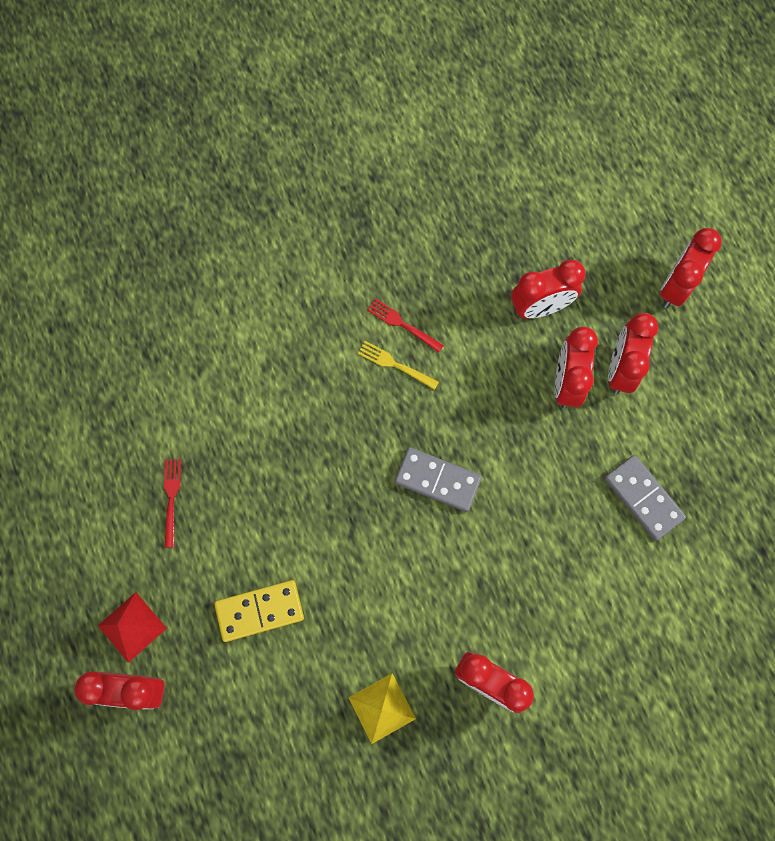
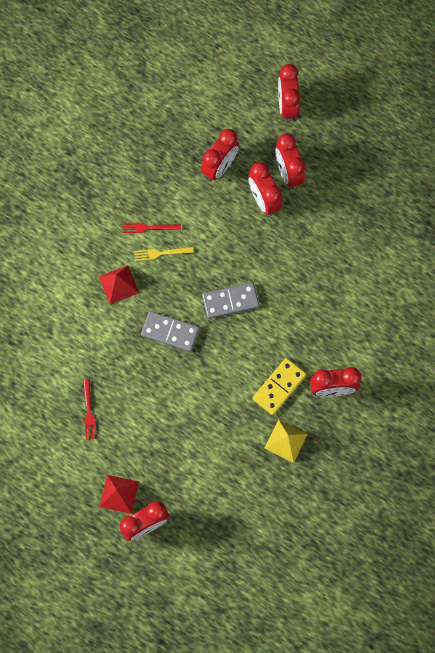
camera: 35 degrees left, 0 degrees up
(171, 499) = (89, 412): red fork -> red fork turned 150 degrees counterclockwise
(259, 611) = (183, 437): yellow domino -> yellow domino (279, 387)
(318, 369) = (119, 284): none -> red pyramid
(643, 498) = (347, 236): grey domino -> grey domino (170, 332)

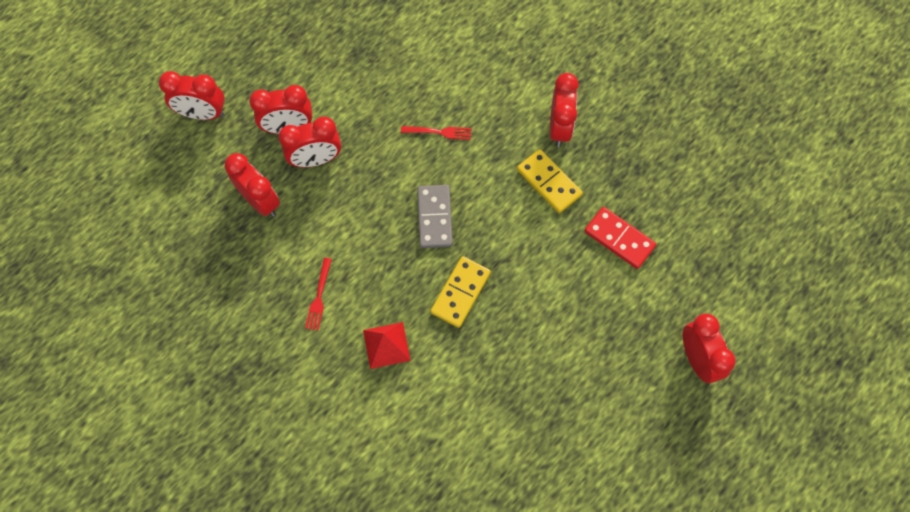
camera: 80 degrees left, 5 degrees down
(89, 412) = (547, 407): red fork -> red fork (439, 132)
(119, 494) = (656, 385): red pyramid -> none
(161, 253) = (356, 287): yellow fork -> none
(170, 332) = (460, 293): grey domino -> yellow domino
(239, 451) = (619, 239): none -> red domino
(285, 441) = (614, 186): yellow pyramid -> none

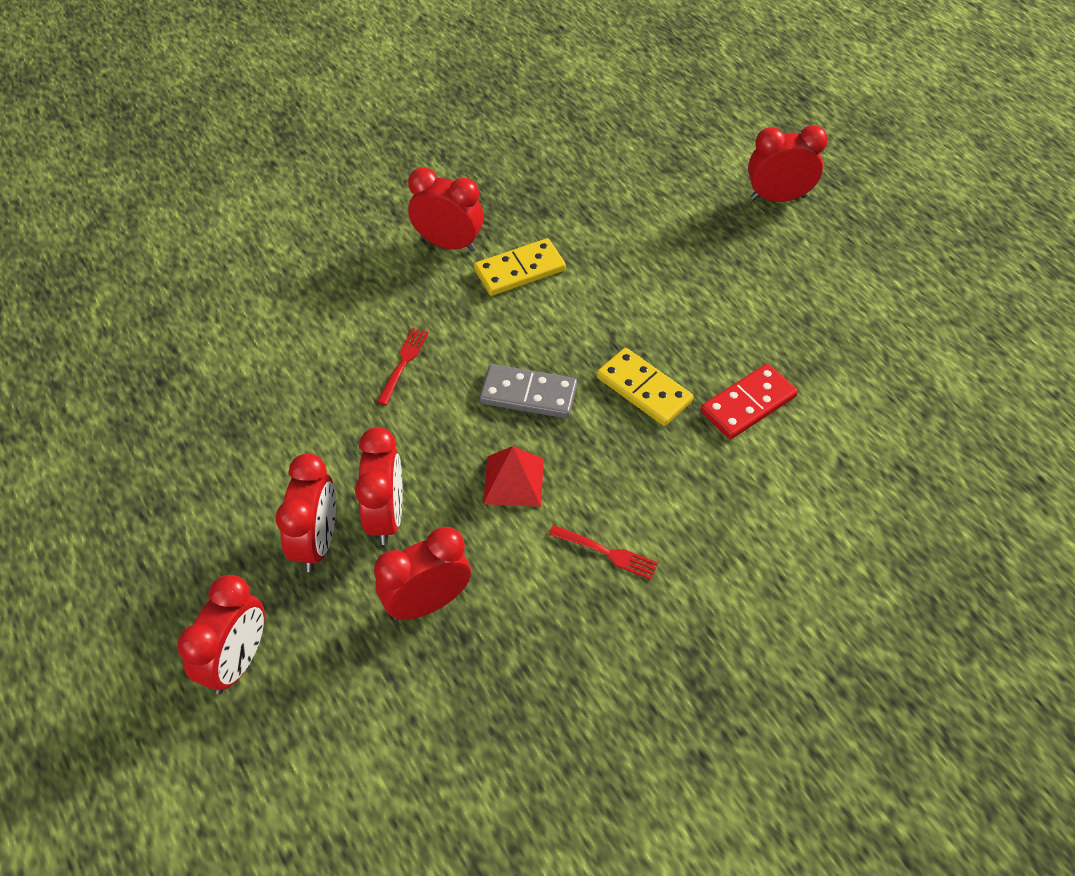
camera: 75 degrees left, 15 degrees down
(386, 345) = (698, 485): red pyramid -> red pyramid (513, 481)
(619, 239) = (615, 225): red domino -> red domino (748, 404)

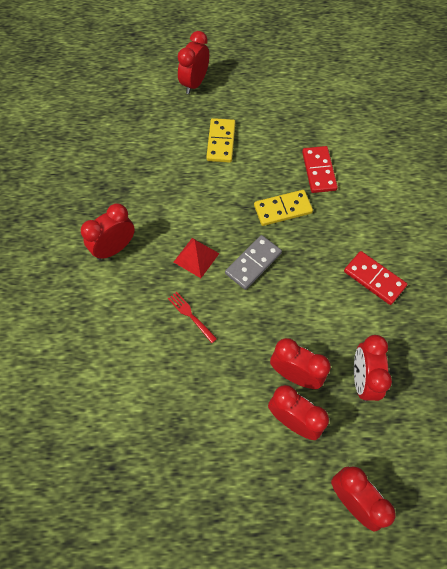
camera: 60 degrees left, 10 degrees up
(513, 481) = (306, 299): red pyramid -> red pyramid (196, 257)
(519, 270) = (161, 223): yellow domino -> yellow domino (221, 142)
(606, 552) = (374, 279): red fork -> red domino

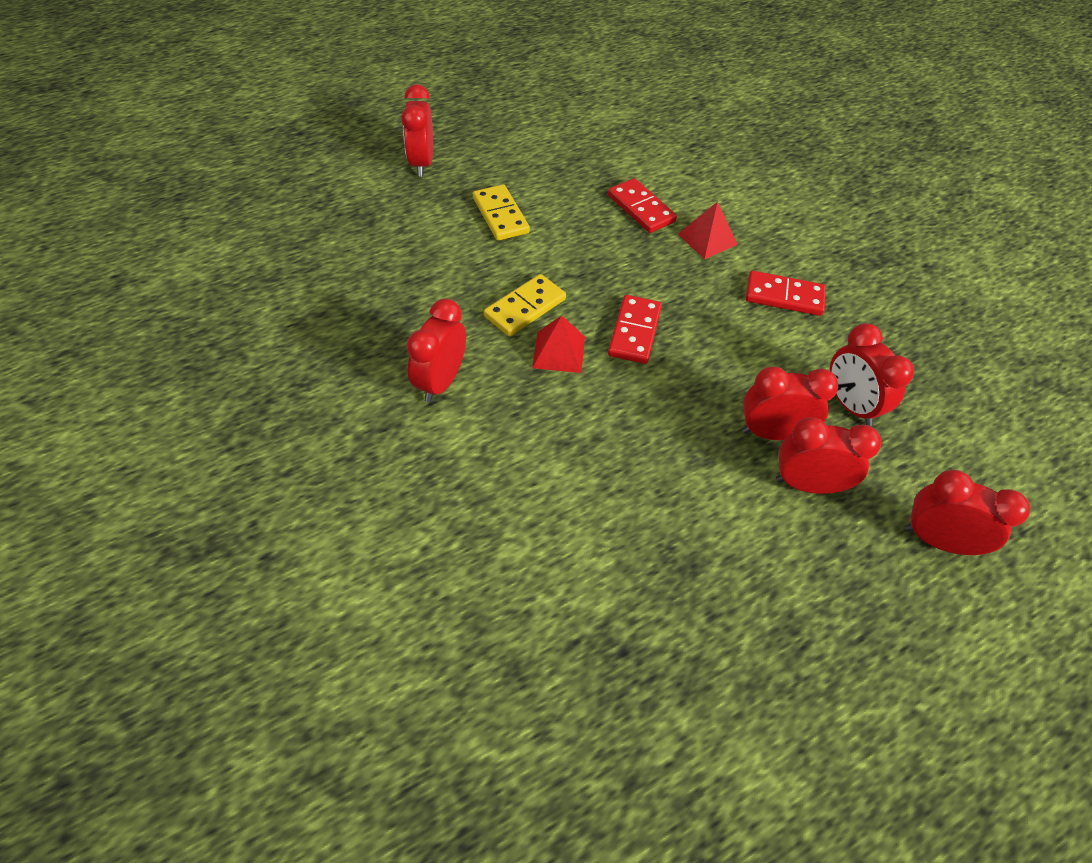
camera: 30 degrees left, 10 degrees down
(191, 315) = (598, 420): red fork -> none
(253, 263) = (635, 332): grey domino -> red domino
(282, 209) = (628, 261): yellow domino -> yellow domino (525, 308)
(350, 212) = (707, 239): none -> red pyramid

